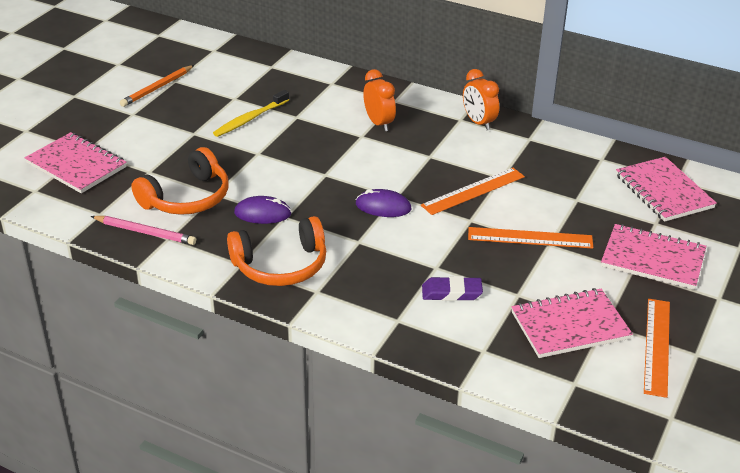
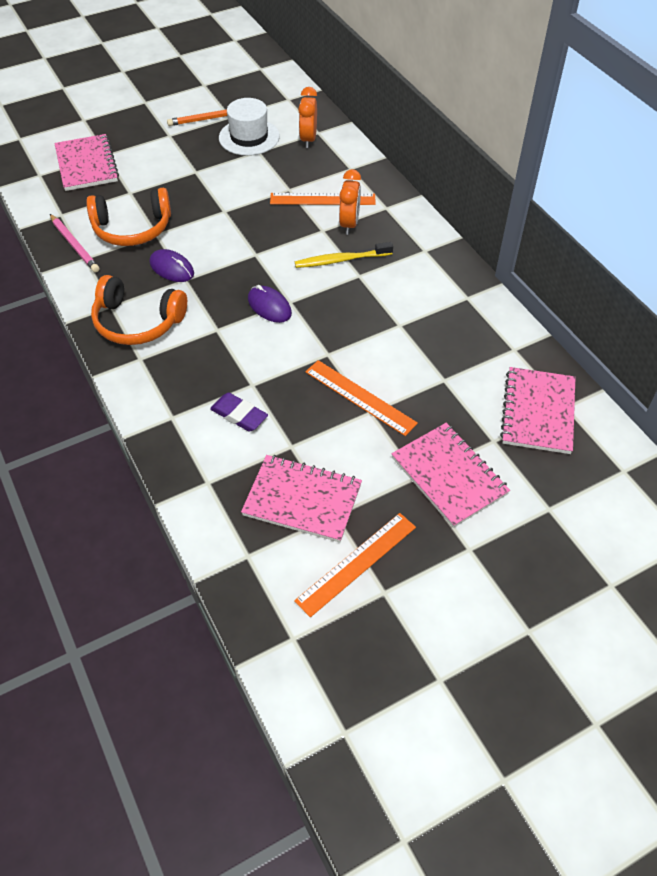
camera: 35 degrees right, 15 degrees up
(212, 90) = (249, 137): none -> white hat
(250, 119) = (250, 176): yellow toothbrush -> yellow toothbrush (341, 260)
(473, 191) = (360, 327): orange ruler -> orange ruler (322, 199)
(478, 122) = (437, 261): orange clock -> orange clock (308, 139)

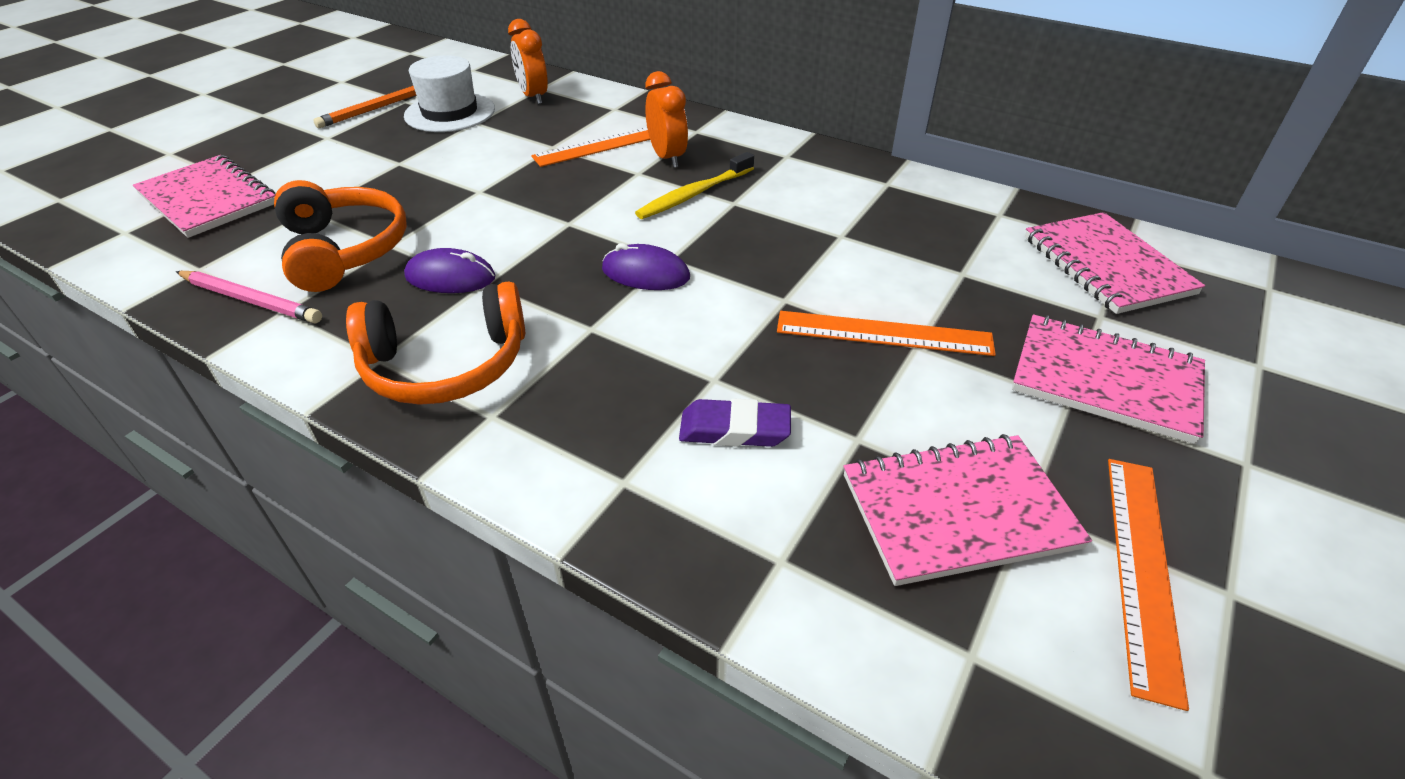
camera: 30 degrees left, 10 degrees down
(132, 228) = (344, 250): orange headphones -> orange headphones turned 75 degrees counterclockwise

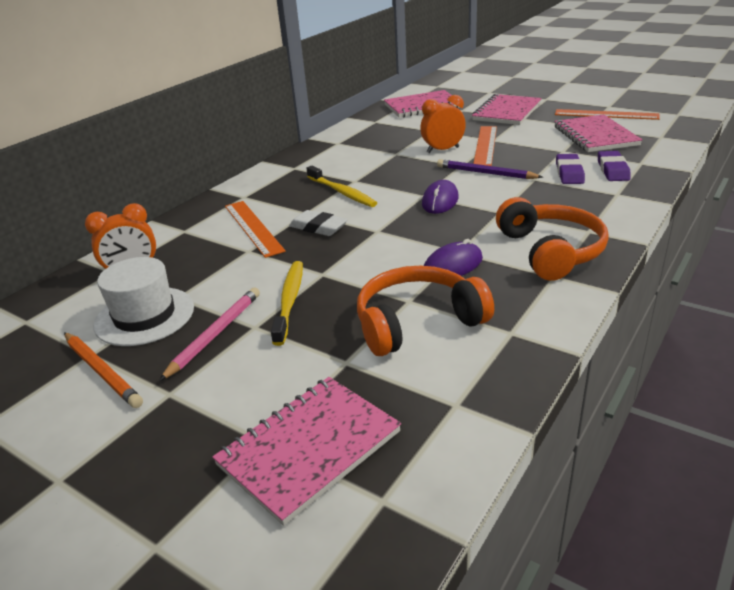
camera: 85 degrees left, 10 degrees down
(251, 300) = (500, 353): pink pencil -> pink pencil (215, 334)
(433, 176) = (290, 301): none -> yellow toothbrush
(450, 277) = (452, 265): purple mouse -> purple mouse turned 45 degrees clockwise
(593, 183) = (318, 227): none -> white eraser
(667, 157) = (285, 204): orange clock -> orange clock (443, 150)
(742, 499) = (612, 170): none -> purple eraser
(747, 324) = (485, 173): none -> purple pencil

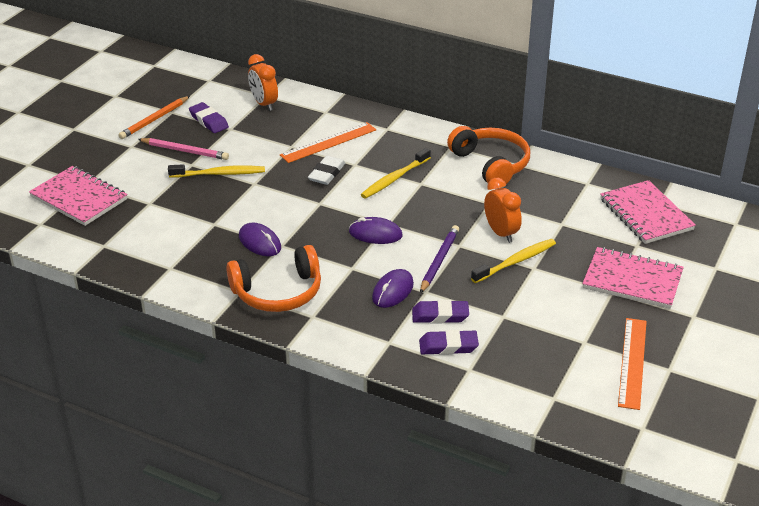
camera: 80 degrees right, 5 degrees up
(144, 316) = (209, 121): white hat -> purple eraser
(417, 322) = (187, 228): orange headphones -> orange headphones (491, 164)
(485, 145) = (516, 262): orange ruler -> yellow toothbrush
(536, 192) = (393, 291): none -> purple mouse
(595, 136) = (551, 345): pink notebook -> none

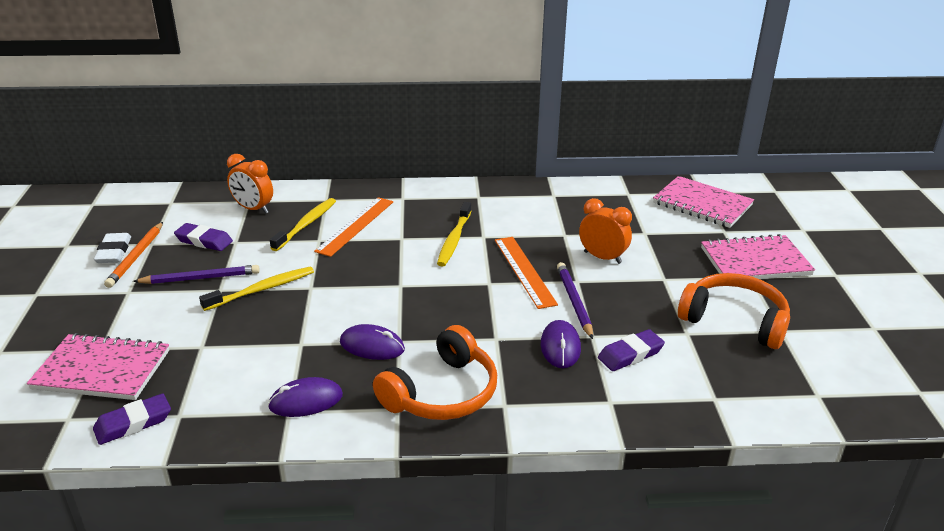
camera: 30 degrees left, 5 degrees down
(185, 151) = (200, 278): pink pencil -> purple pencil
(327, 173) = (381, 255): white eraser -> white eraser (114, 252)
(375, 234) = (486, 296): purple mouse -> purple mouse (306, 401)
(448, 346) = (670, 382): purple eraser -> purple eraser (133, 423)
(491, 164) = (530, 201): orange headphones -> orange headphones (734, 320)
(516, 262) = (643, 278): yellow toothbrush -> yellow toothbrush (306, 224)
(632, 362) = (840, 333): orange ruler -> orange ruler (524, 271)

